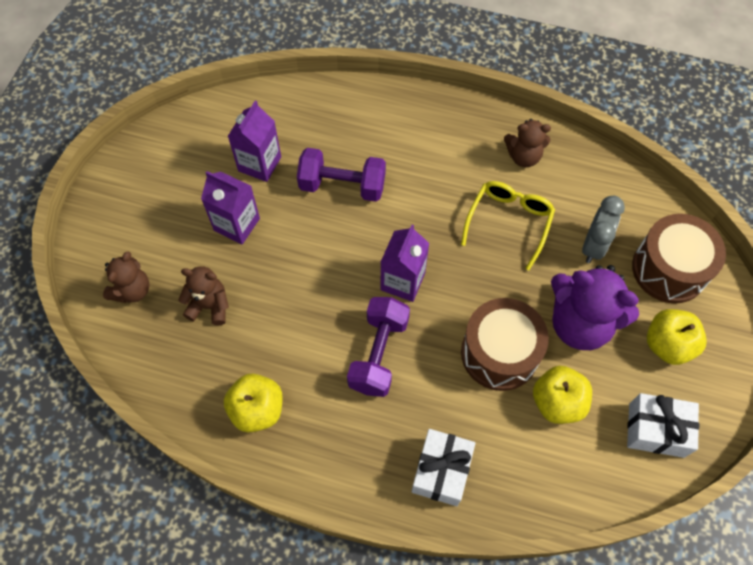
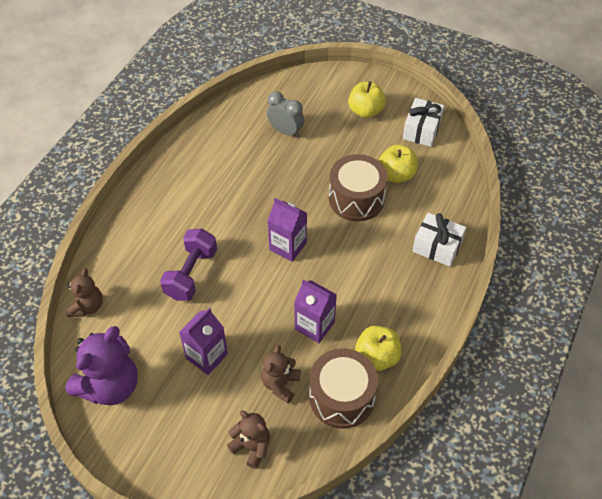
camera: 80 degrees left, 10 degrees down
(259, 164) = (150, 332): purple carton -> purple carton (314, 326)
(379, 354) = (344, 270): purple dumbbell -> none
(509, 222) = (254, 173): yellow glasses -> none
(523, 156) = (200, 154): brown teddy bear -> brown teddy bear (87, 306)
(580, 323) = (342, 151): purple teddy bear -> purple teddy bear (110, 386)
(669, 269) = (312, 97): brown drum -> brown drum (342, 397)

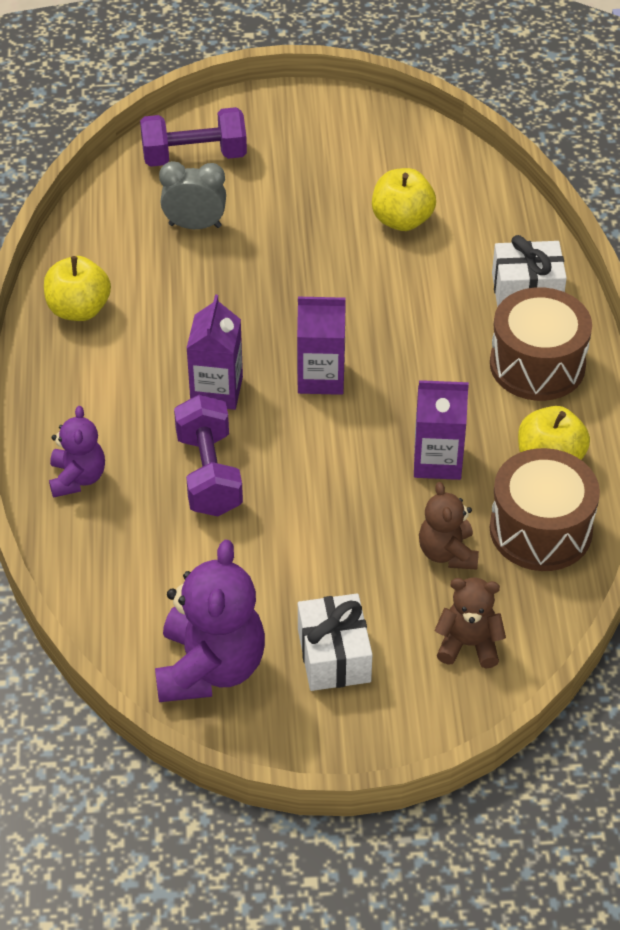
camera: 30 degrees left, 5 degrees down
(87, 306) = (88, 585): brown teddy bear -> none
(126, 244) = (77, 478): none -> purple teddy bear
(206, 356) = (318, 567): purple carton -> purple carton (216, 391)
(313, 93) = (194, 156): none -> purple dumbbell
(356, 199) = (370, 275): brown drum -> brown drum (537, 365)
(365, 111) = (292, 151): yellow apple -> yellow apple (79, 309)
(421, 130) = (392, 146): white gift -> white gift (334, 656)

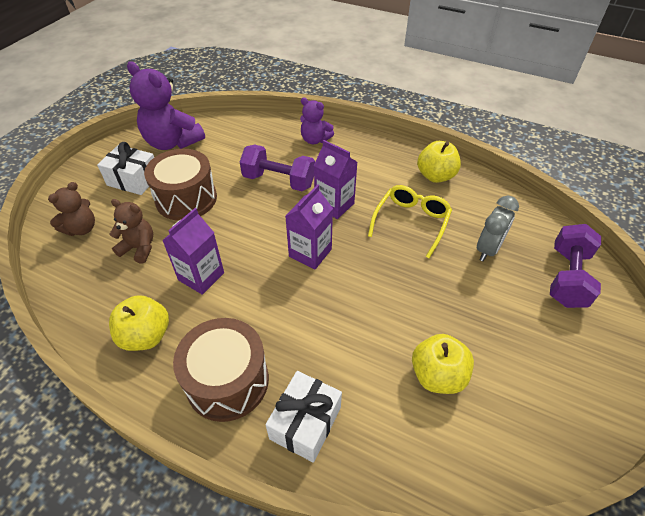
camera: 120 degrees right, 0 degrees up
(195, 304) = (411, 222): none -> yellow glasses
(540, 530) = (106, 299): brown drum -> brown drum (186, 199)

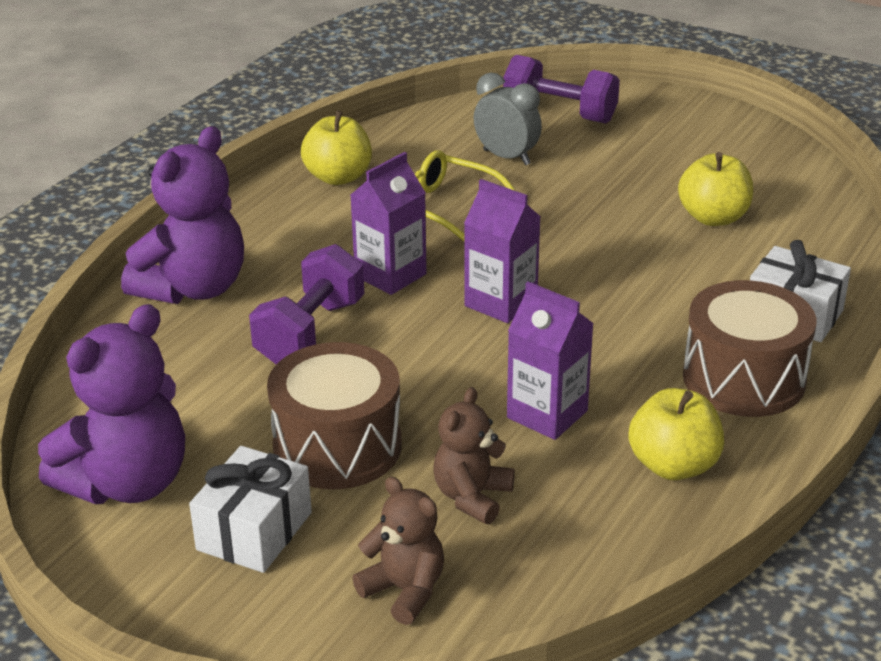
camera: 85 degrees left, 15 degrees down
(315, 140) = (193, 288): purple teddy bear -> purple teddy bear, size x1.75

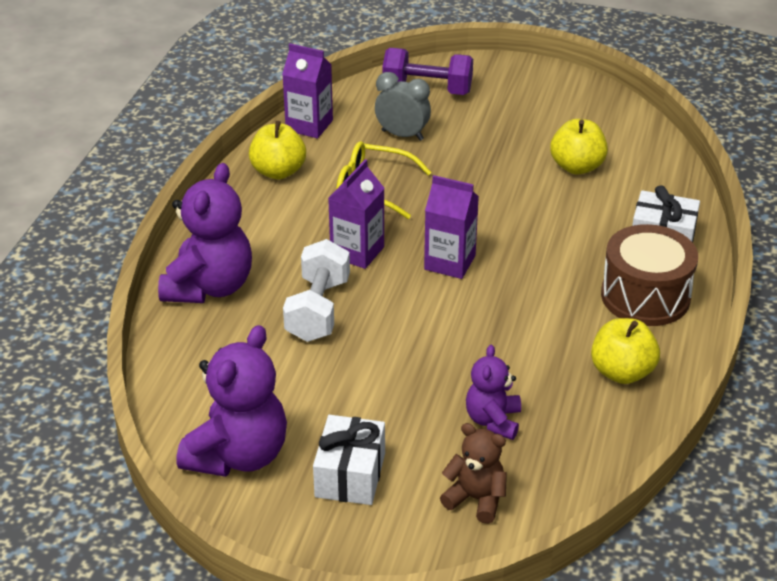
camera: 15 degrees left, 5 degrees up
(310, 332) = (318, 310): purple dumbbell -> white dumbbell
(337, 446) = (380, 399): brown drum -> none
(472, 497) = (493, 421): brown teddy bear -> purple teddy bear
(547, 414) = (519, 347): purple carton -> purple carton (309, 125)

